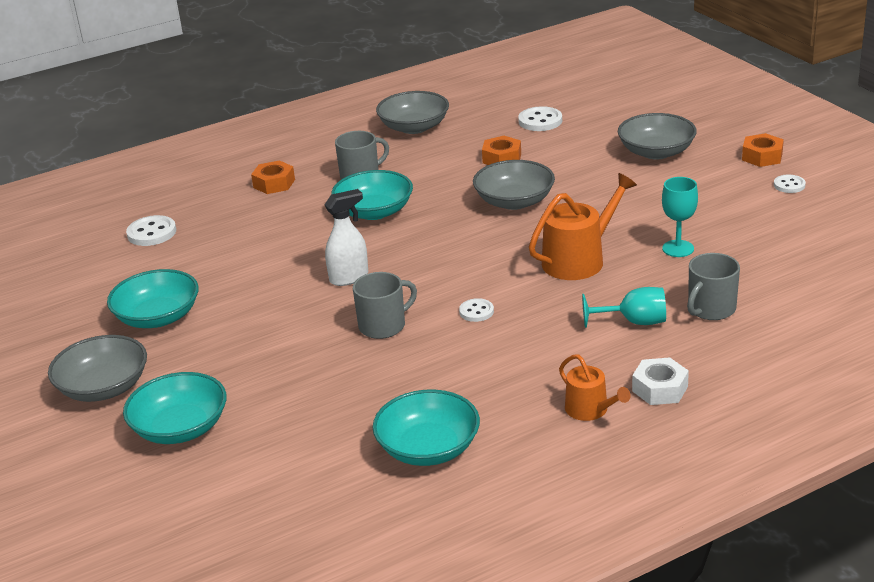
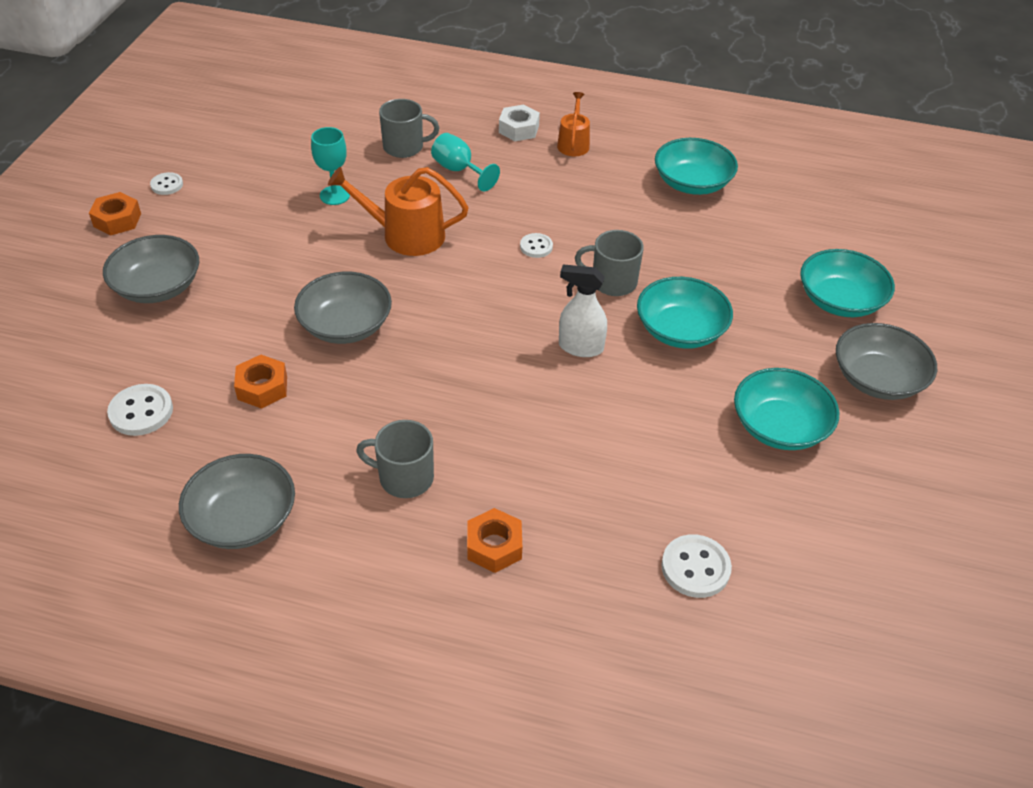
camera: 140 degrees left, 15 degrees up
(374, 211) = (462, 411): turquoise bowl -> turquoise bowl (680, 330)

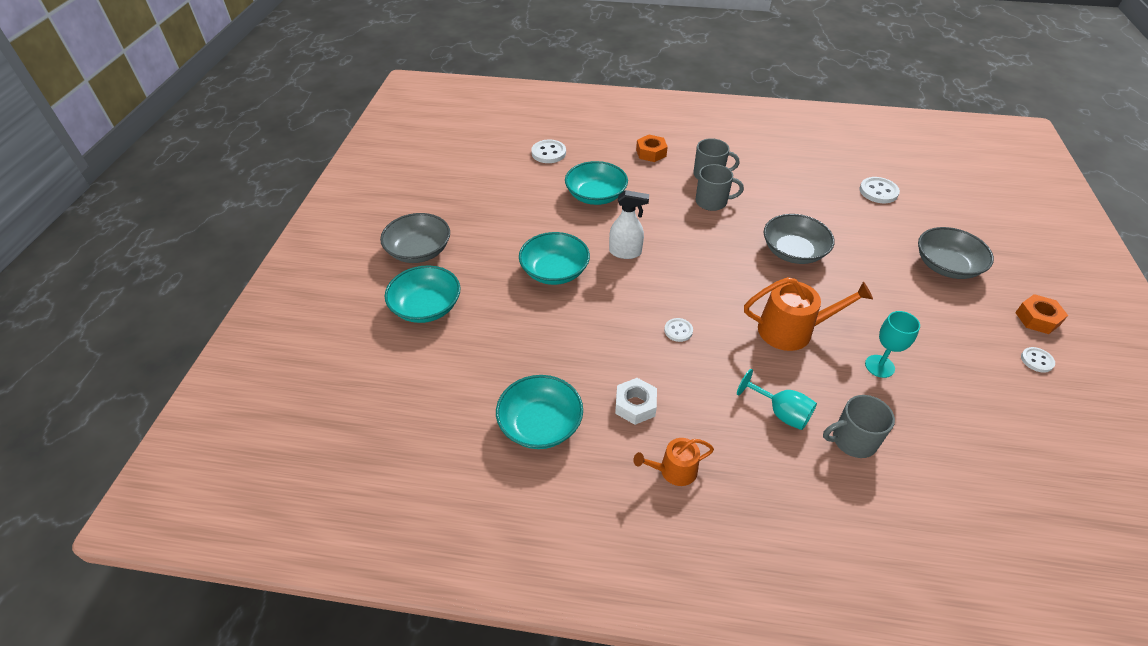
camera: 175 degrees right, 0 degrees up
(243, 519) = (782, 153): grey bowl -> none
(262, 388) = (819, 210): orange nut -> none
(518, 129) = (742, 488): white nut -> white nut (635, 405)
(573, 143) = (673, 470): orange watering can -> orange watering can turned 75 degrees clockwise
(612, 282) = (609, 304): grey mug -> grey mug (712, 202)
(779, 426) = (493, 217): turquoise bowl -> turquoise bowl (595, 195)

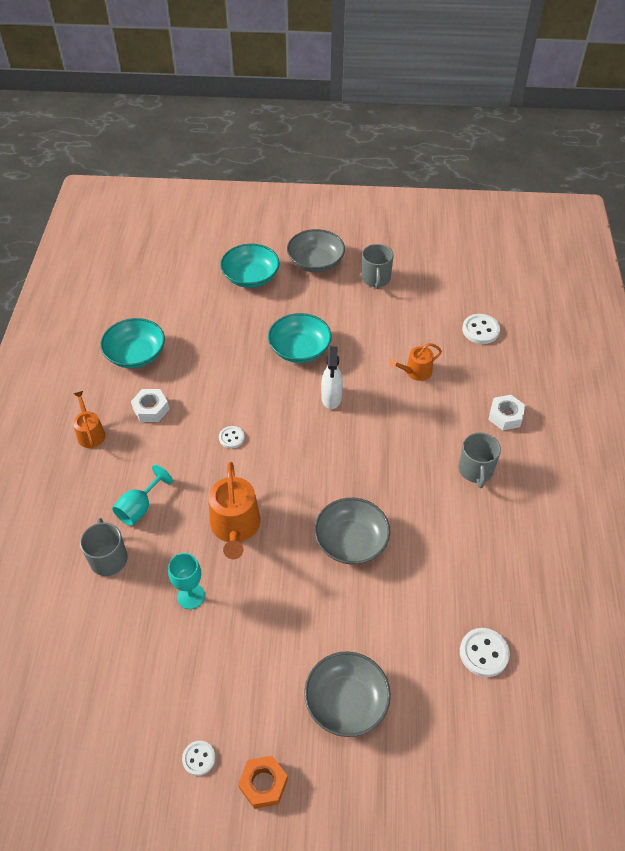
camera: 85 degrees right, 5 degrees up
(595, 195) = (415, 372): turquoise bowl -> orange watering can
(651, 153) = (505, 416): orange nut -> white nut
(712, 202) = (425, 471): grey mug -> grey mug (376, 279)

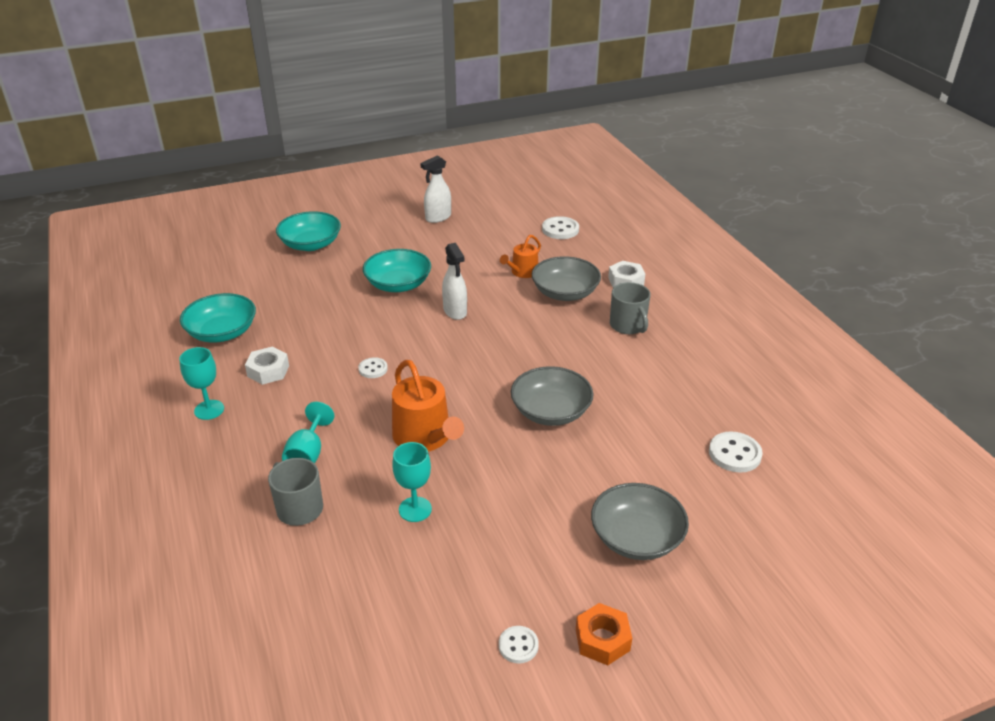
camera: 25 degrees left, 15 degrees down
(90, 433) = (209, 410): orange watering can -> turquoise goblet
(315, 262) = (370, 219): grey bowl -> grey bowl (565, 293)
(376, 279) = (438, 217): grey mug -> white spray bottle

